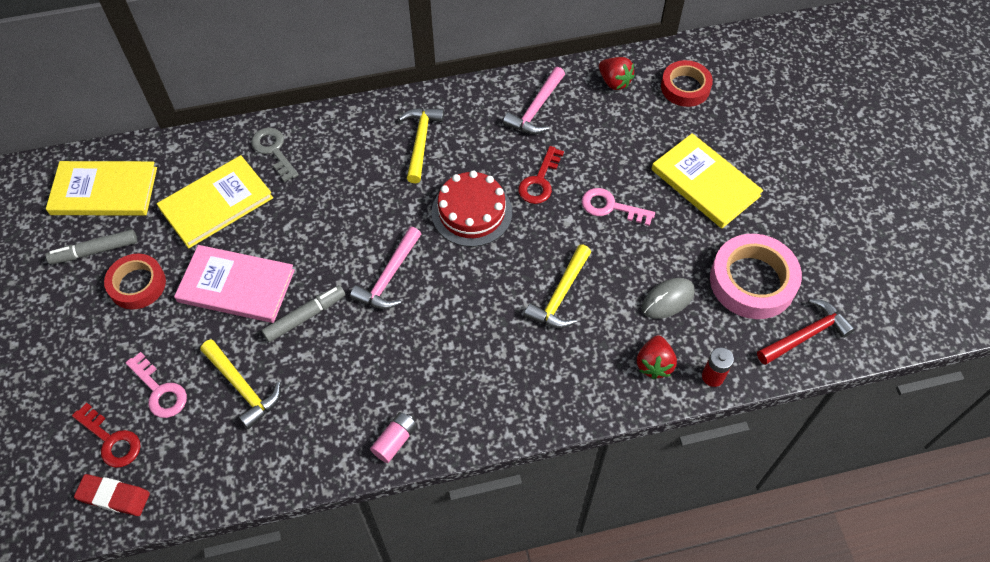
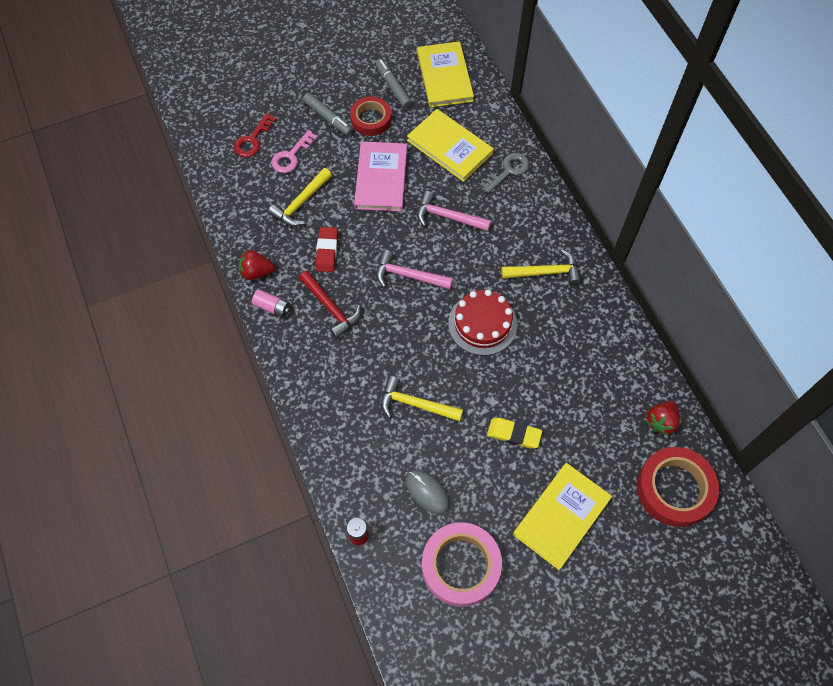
camera: 80 degrees right, 5 degrees up
(114, 496) = (215, 153): red eraser -> red eraser (327, 251)
(305, 316) = (363, 227): grey marker -> grey marker (328, 118)
(536, 109) = (607, 357): pink hammer -> pink hammer (448, 217)
(540, 181) = (527, 372): red key -> none
(611, 207) = (514, 434): pink key -> yellow eraser
(654, 364) = (363, 486): red strawberry -> red strawberry (256, 272)
(685, 87) = (674, 489): red tape -> red tape, size x1.53
(805, 335) = (413, 617): red hammer -> red hammer (331, 308)

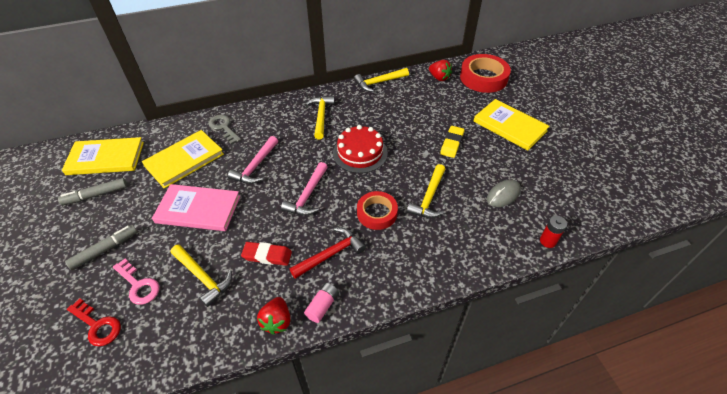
camera: 85 degrees left, 15 degrees down
(371, 119) = (125, 214): red tape -> red tape (377, 213)
(461, 566) = (557, 179): pink tape -> none
(632, 337) = (379, 82): none -> yellow hammer

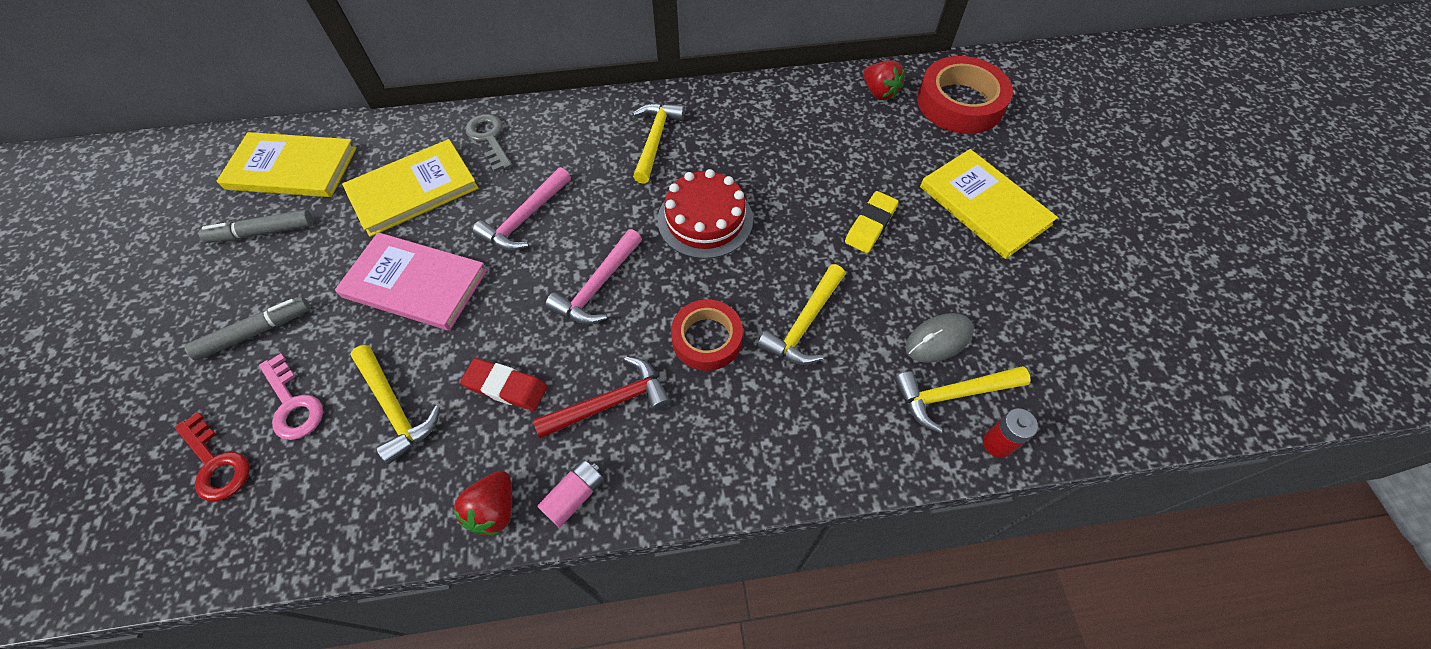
camera: 10 degrees right, 10 degrees up
(379, 82) = (770, 88): yellow hammer -> yellow hammer (952, 395)

